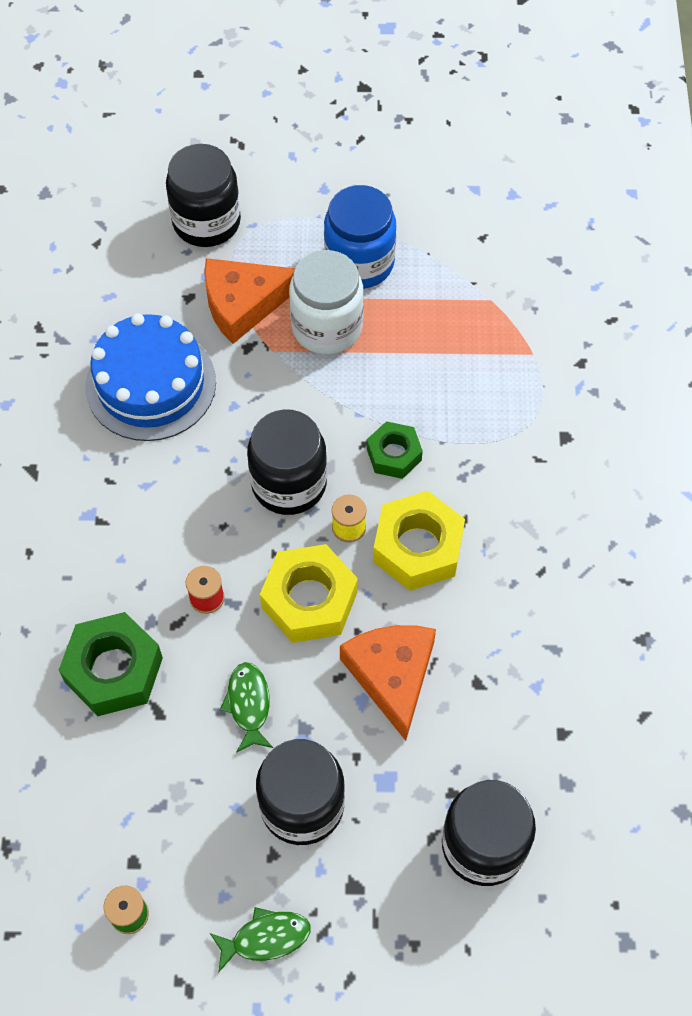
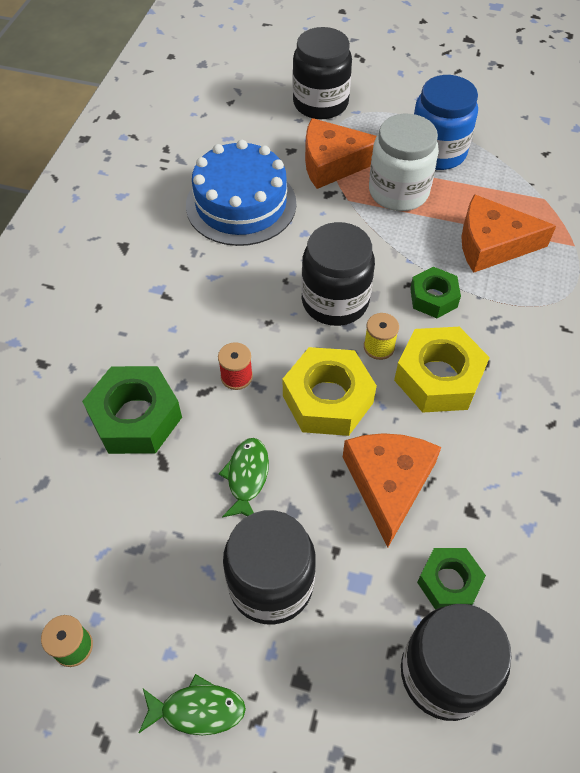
camera: 15 degrees right, 5 degrees down
(444, 372) = (492, 244): none -> orange cheese
(471, 759) = (448, 582): none -> green nut

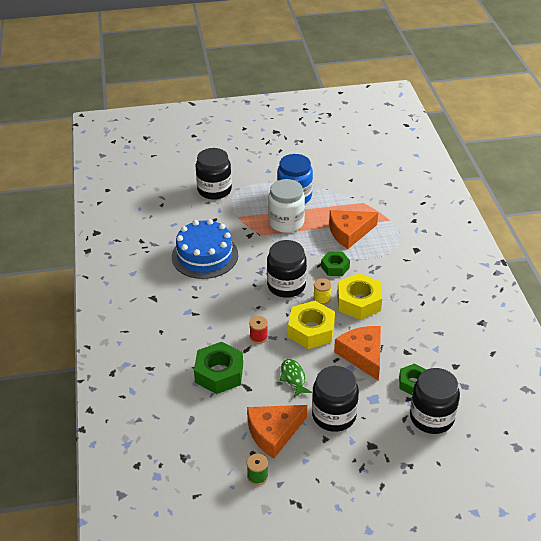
camera: 25 degrees left, 15 degrees down
(198, 709) = (332, 475): green fish -> none
(333, 163) = (242, 219): orange cheese -> orange cheese (273, 432)

